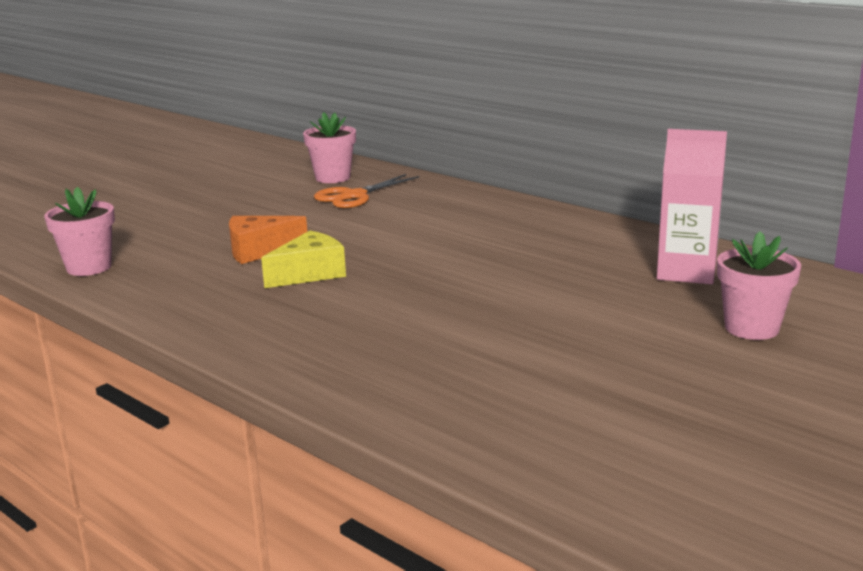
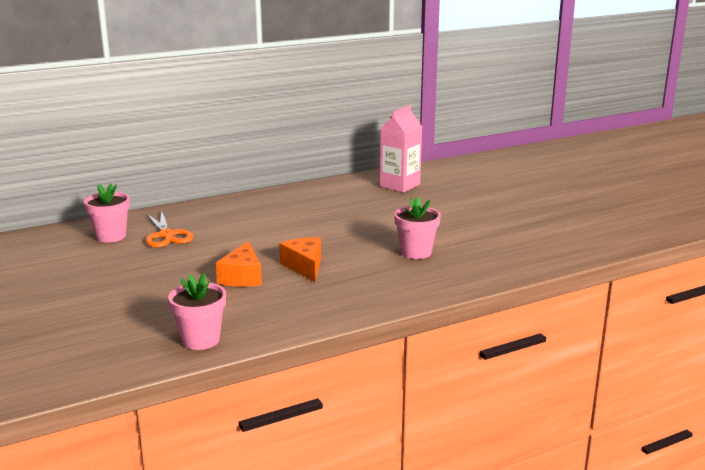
camera: 70 degrees left, 0 degrees up
(310, 274) = (305, 266): yellow cheese -> orange cheese
(751, 328) = (473, 189): pink flower pot -> pink flower pot (416, 252)

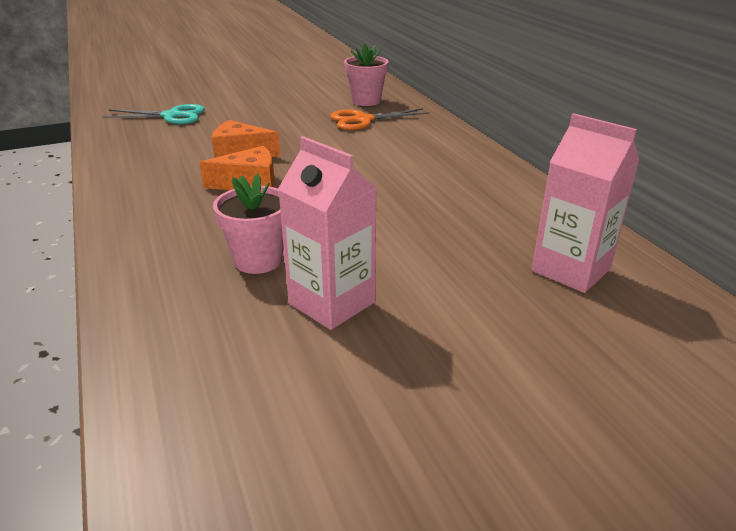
camera: 95 degrees right, 10 degrees up
(127, 325) = (172, 116): none -> turquoise scissors
(200, 340) = (120, 140): pink flower pot -> none
(451, 232) = (332, 303): none -> pink carton

